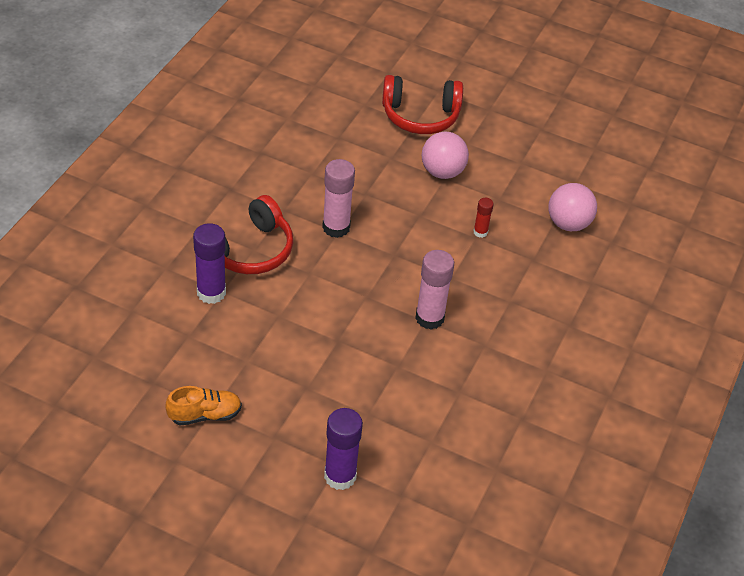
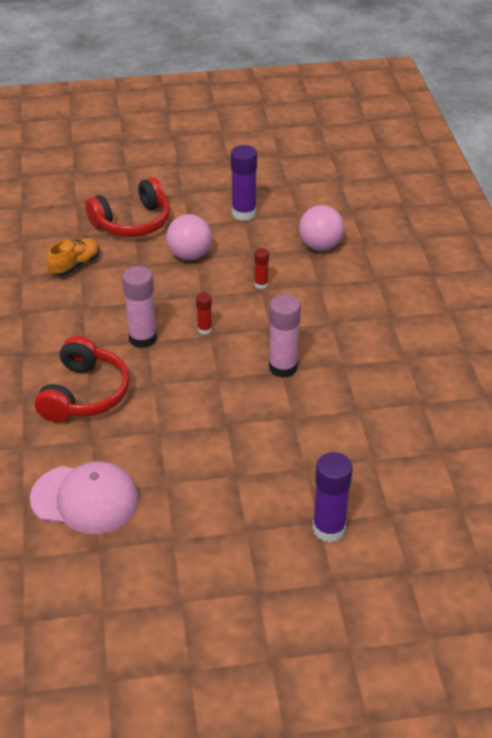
camera: 30 degrees left, 5 degrees down
(176, 338) = (85, 499): none -> pink cap
(205, 415) = (170, 547): orange shoe -> orange shoe (75, 265)
(211, 292) = (83, 445): purple glue stick -> purple glue stick (244, 213)
(394, 247) = (204, 329): none -> red glue stick

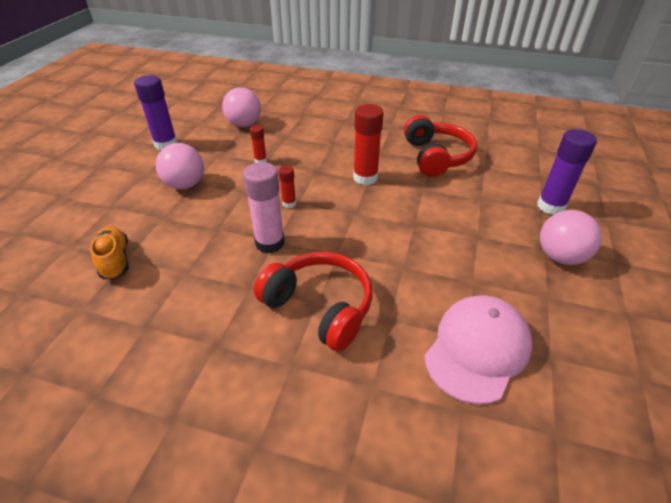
camera: 65 degrees left, 0 degrees up
(132, 222) = (99, 204): red headphones -> red headphones (436, 157)
(239, 544) = (560, 257): none -> pink ball
(283, 367) = (365, 178): pink glue stick -> red glue stick

